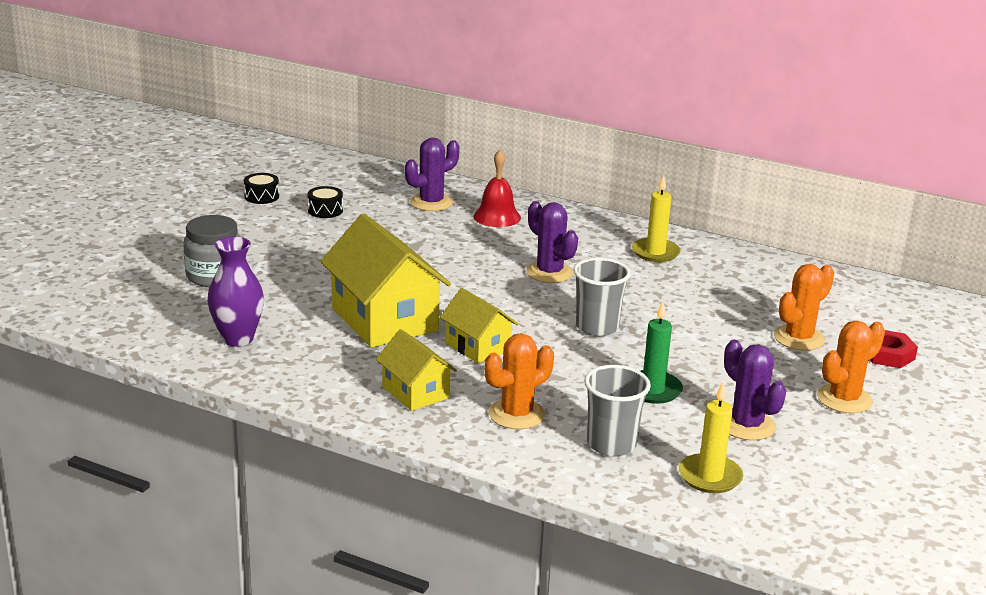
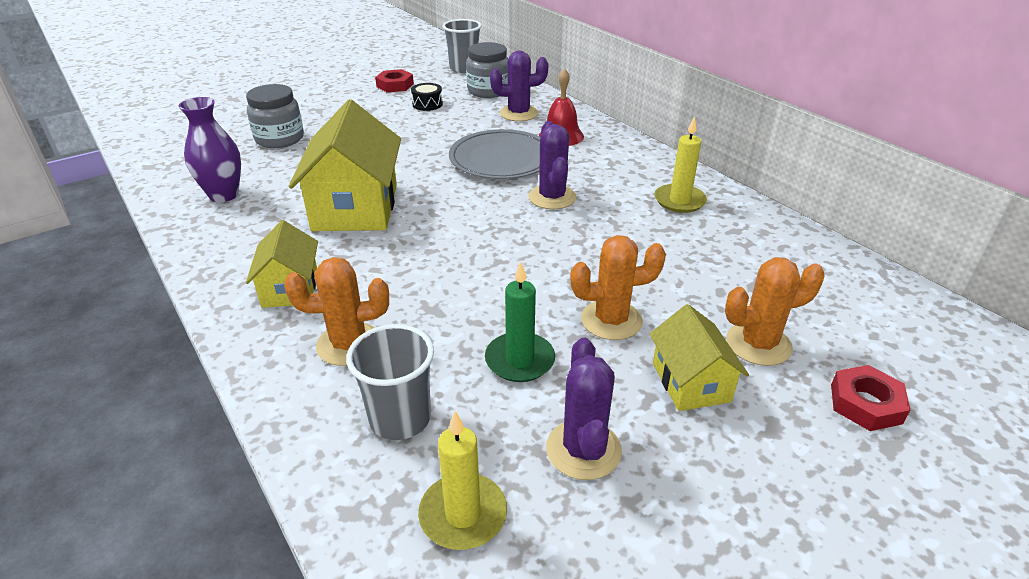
camera: 30 degrees right, 10 degrees up
(261, 196) = (395, 85): black drum -> red nut
(372, 185) = (488, 91): none -> grey jar
(466, 249) = (501, 159): none -> grey plate
(477, 346) = (401, 256): yellow house -> yellow house (691, 382)
(597, 327) = (538, 266): grey cup -> grey cup (464, 68)
(844, 399) = (749, 455): orange cactus -> orange cactus (611, 320)

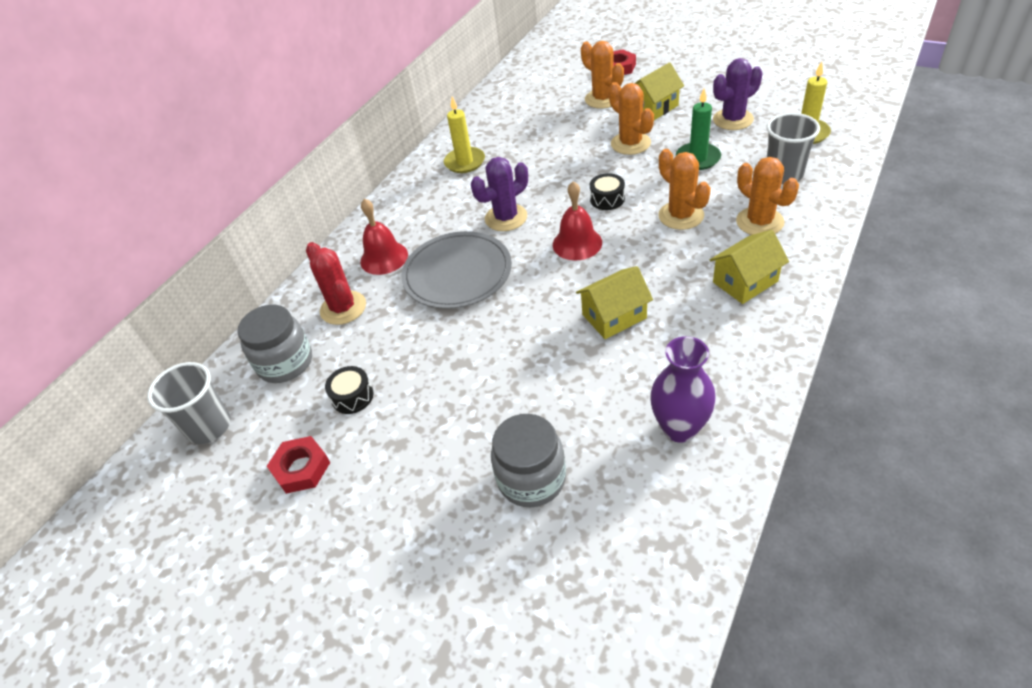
camera: 110 degrees left, 10 degrees up
(355, 207) = (614, 316): yellow house -> yellow house, size x0.55
(429, 295) = (681, 215): none -> orange cactus
(467, 220) = (577, 243): none -> red bell
(515, 261) = (607, 199): none -> black drum
(518, 113) = (343, 308): purple cactus -> red cactus

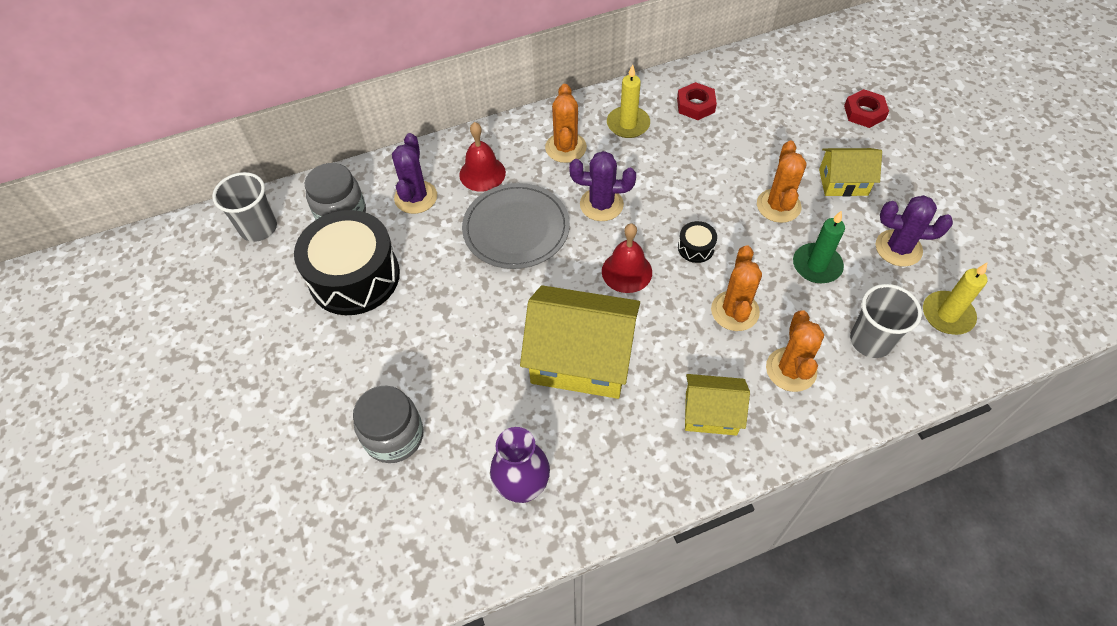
camera: 35 degrees right, 10 degrees up
(301, 468) = (278, 305): red nut -> red nut (695, 105)
(343, 308) = (416, 197): red cactus -> purple cactus
(352, 396) = (354, 277): black drum -> black drum, size x2.46
(603, 99) = (810, 139): orange cactus -> orange cactus (565, 148)
(614, 316) = (581, 359): yellow house -> yellow house, size x1.80

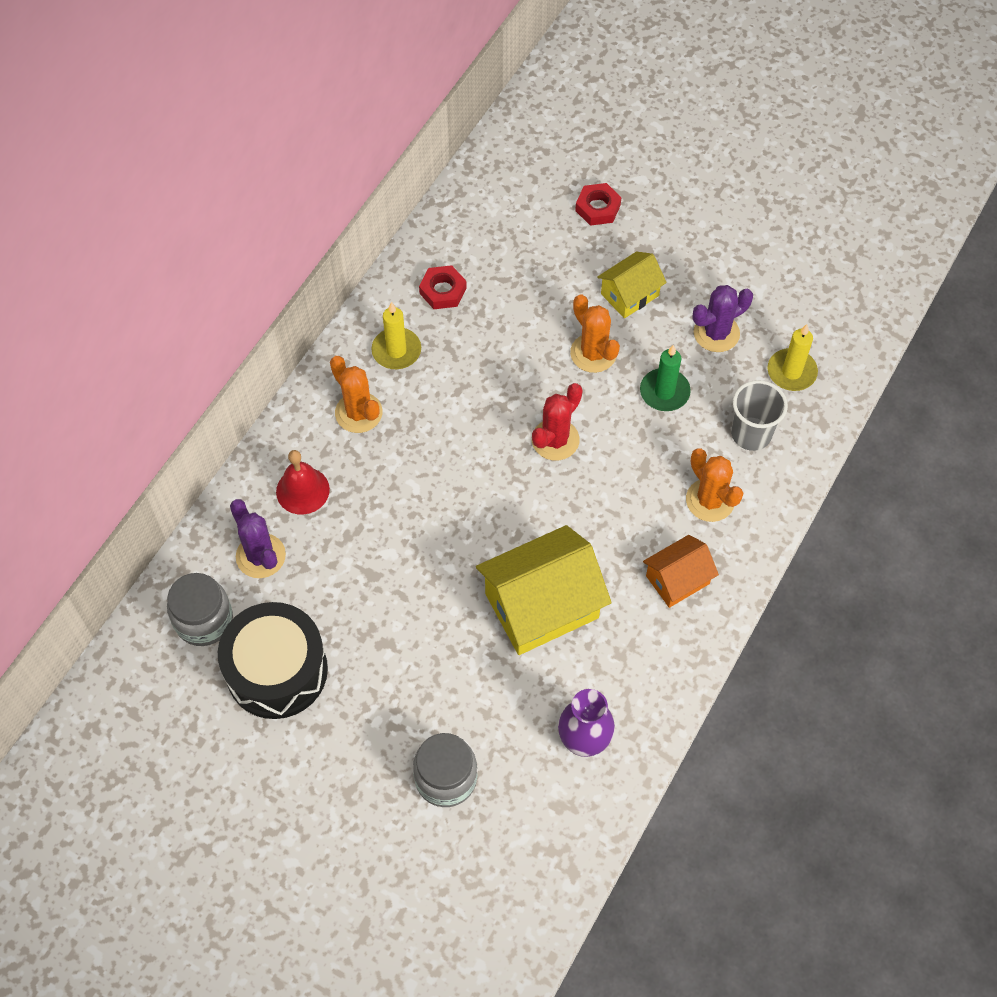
camera: 40 degrees left, 5 degrees up
(258, 228) = (134, 689): grey cup -> none
(516, 229) = (384, 525): grey plate -> none
(601, 204) = (440, 451): purple cactus -> none
(626, 271) = (515, 501): red bell -> none
(696, 248) = (555, 440): black drum -> red cactus
(711, 413) = (677, 580): yellow house -> orange house
(735, 311) = (630, 478): orange cactus -> none

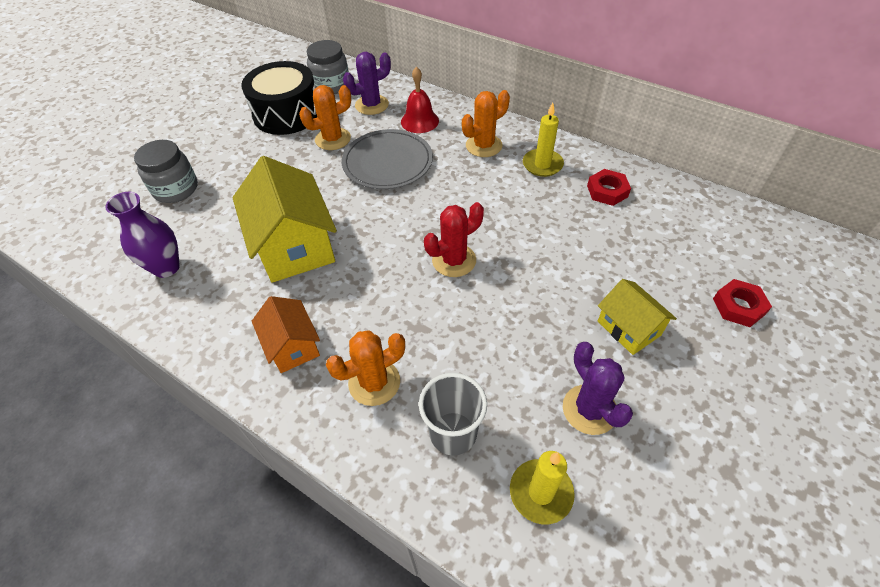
camera: 95 degrees right, 10 degrees down
(391, 522) = (387, 162): none -> grey plate
(555, 440) = (454, 260): red cactus -> red cactus turned 75 degrees counterclockwise
(593, 353) = (551, 293): orange cactus -> orange cactus (333, 139)
(664, 392) = (507, 351): green candle -> none

